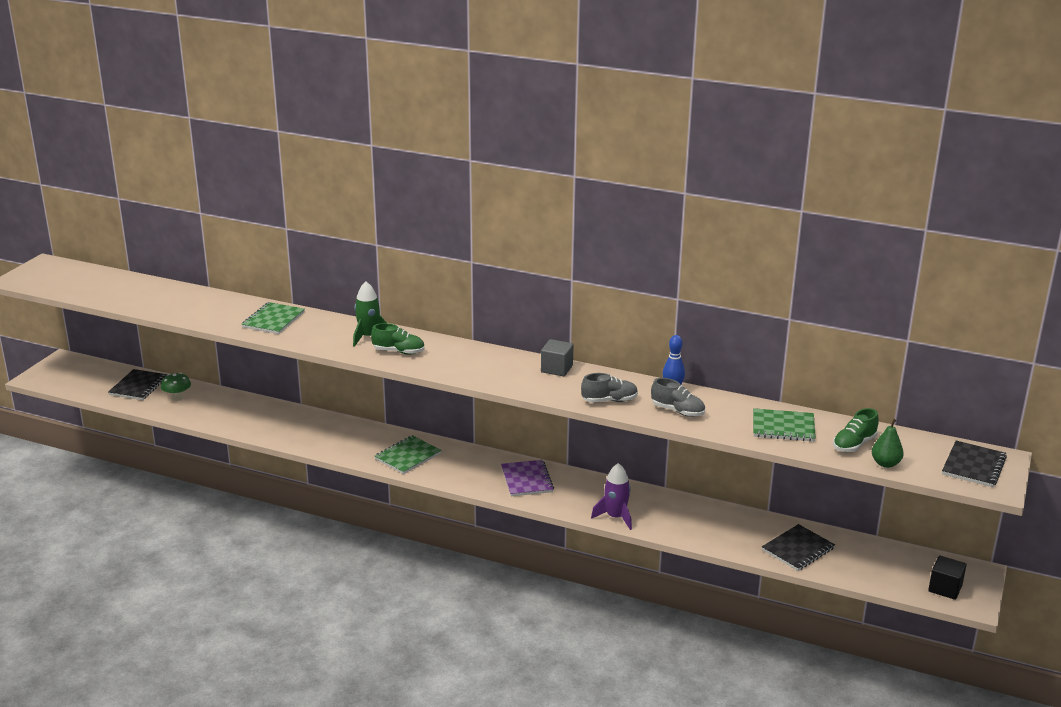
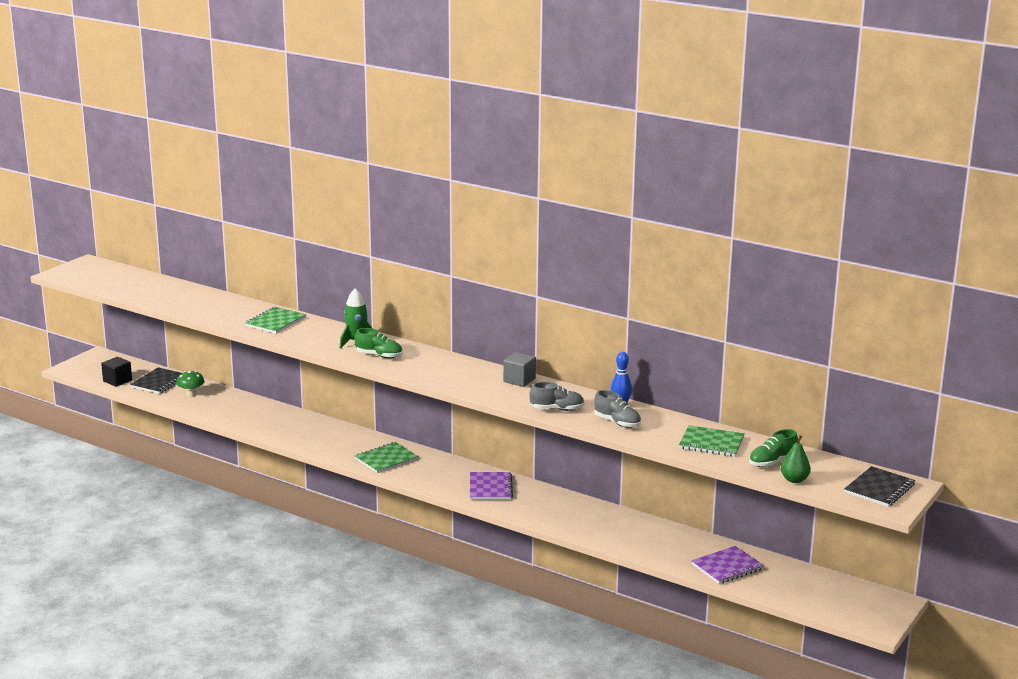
camera: 10 degrees right, 5 degrees down
(615, 517) = (562, 525): purple rocket -> none
(798, 549) = (727, 567): black notebook -> purple notebook
(945, 588) = (857, 612): black cube -> black cube (117, 381)

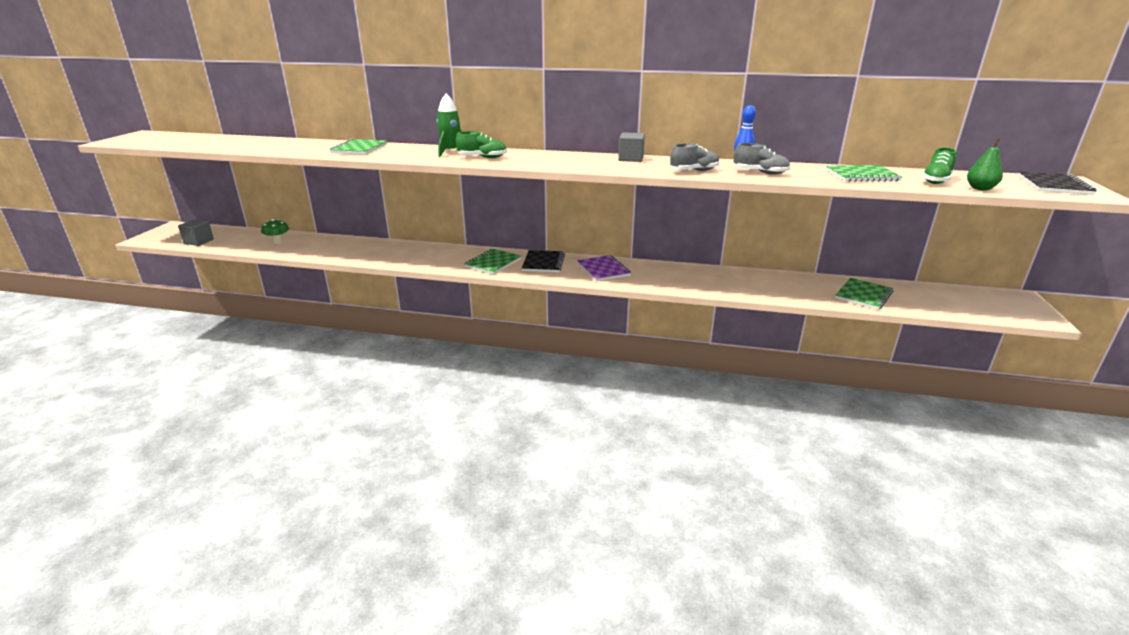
camera: 20 degrees left, 5 degrees up
(117, 381) = (199, 241): black cube -> grey cube
(159, 382) = (242, 237): black notebook -> black notebook (543, 263)
(727, 567) = (863, 295): purple notebook -> green notebook

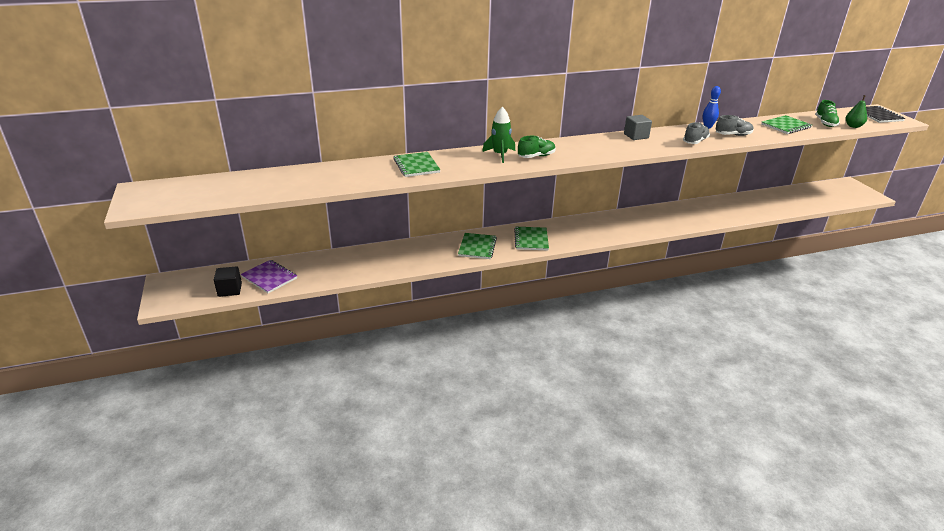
camera: 30 degrees left, 5 degrees up
(199, 241) = (230, 290): grey cube -> black cube
(278, 242) = (314, 268): green mushroom -> none
(543, 263) = (566, 229): black notebook -> none
(603, 269) = (614, 224): purple notebook -> purple notebook (269, 277)
(863, 295) = (780, 203): green notebook -> green notebook (477, 247)

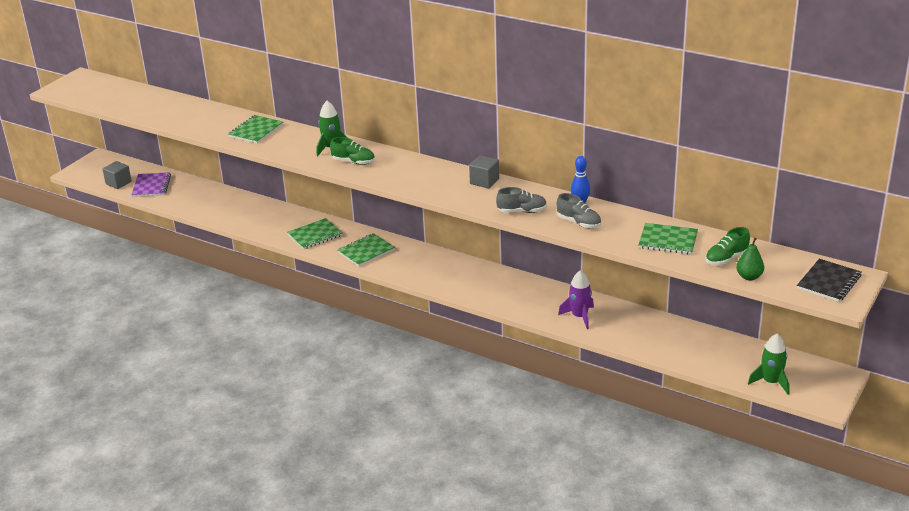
camera: 50 degrees right, 0 degrees up
(230, 290) = (118, 183): black cube -> grey cube
(712, 214) = (579, 317): none -> purple rocket
(839, 199) = (771, 382): none -> green rocket

